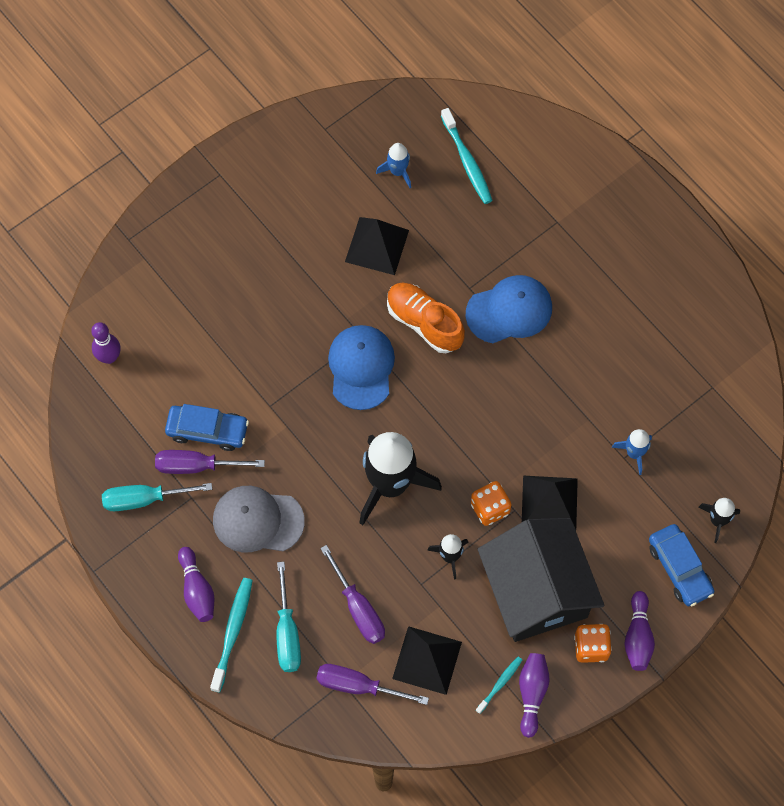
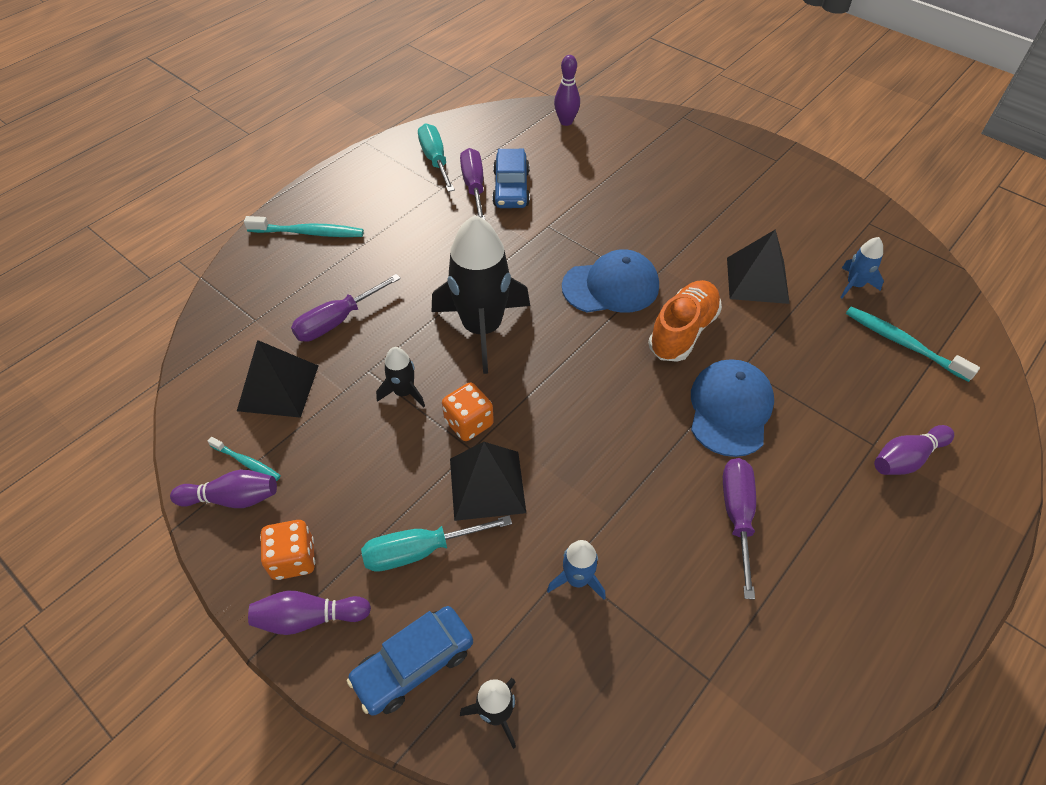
camera: 80 degrees right, 15 degrees down
(197, 590) = (350, 204): purple bowling pin -> purple bowling pin (906, 458)
(258, 520) = (425, 234): grey cap -> none
(287, 632) = (309, 270): turquoise screwdriver -> turquoise screwdriver (421, 550)
(359, 686) = (250, 333): purple screwdriver -> purple screwdriver (737, 517)
(467, 161) = (903, 343): turquoise toothbrush -> turquoise toothbrush turned 75 degrees clockwise
(509, 310) = (730, 409): blue cap -> blue cap turned 135 degrees counterclockwise
(536, 591) = (367, 486): black house -> none

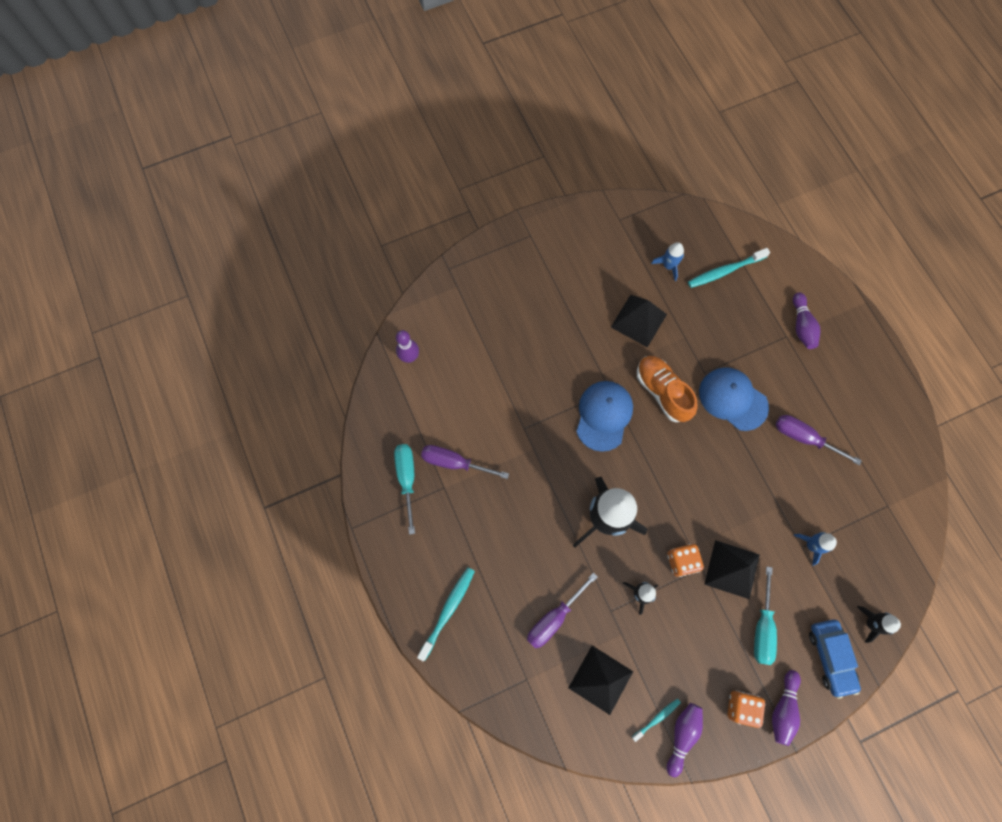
camera: 65 degrees left, 20 degrees up
(338, 321) = (554, 617): purple screwdriver -> purple screwdriver turned 60 degrees clockwise
(435, 160) = (407, 479): turquoise screwdriver -> turquoise screwdriver turned 75 degrees clockwise
(511, 188) = (470, 436): blue car -> none

